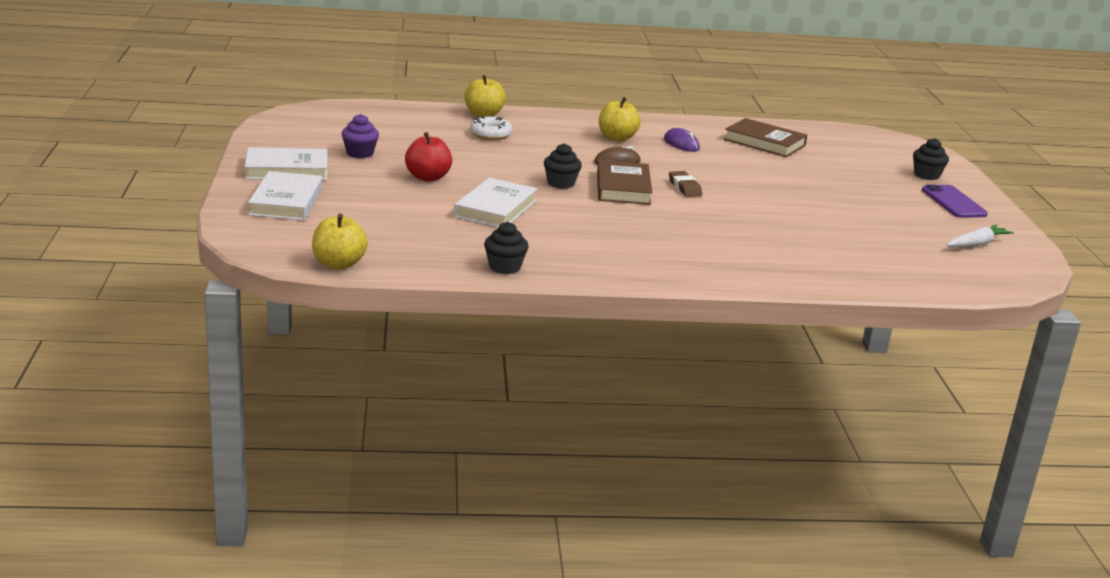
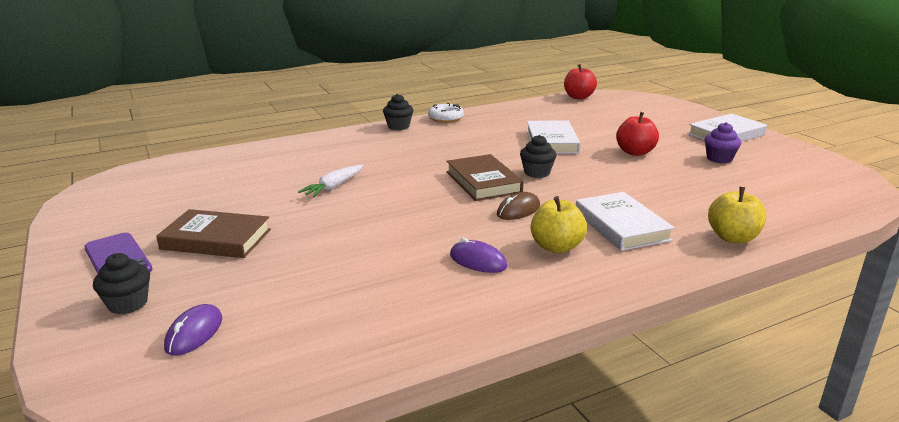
camera: 160 degrees right, 0 degrees up
(286, 201) = (674, 117): white book -> white book (621, 226)
(338, 264) = (578, 97): yellow apple -> red apple
(490, 134) = (674, 210): white donut -> white donut (446, 118)
(504, 267) = (495, 112): black cupcake -> black cupcake (398, 126)
(684, 188) = (430, 197): brown eraser -> none
(764, 142) = (373, 302): brown book -> brown book (216, 239)
(876, 154) = (194, 333): none -> purple mouse
(977, 244) = (128, 206): white carrot -> white carrot (334, 187)

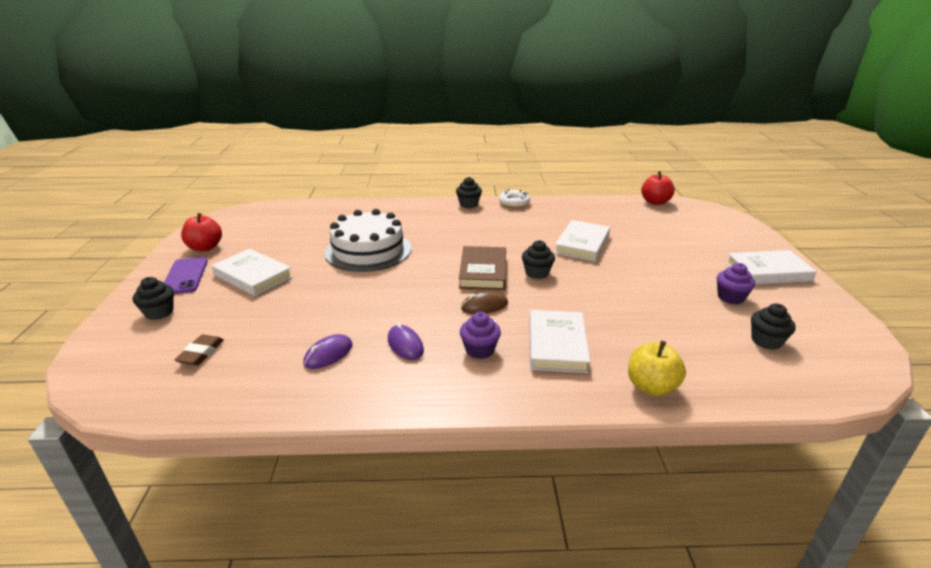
camera: 25 degrees right, 5 degrees up
(194, 333) = (172, 347): purple mouse -> purple mouse (328, 354)
(216, 239) = (253, 276): brown book -> white book
(243, 329) = (201, 353): none -> brown eraser
(334, 187) = (368, 250): white carrot -> white cake
(556, 247) = (479, 350): yellow apple -> purple cupcake
(635, 152) = (650, 271): red apple -> red apple (205, 247)
(778, 184) = (766, 341): none -> black cupcake

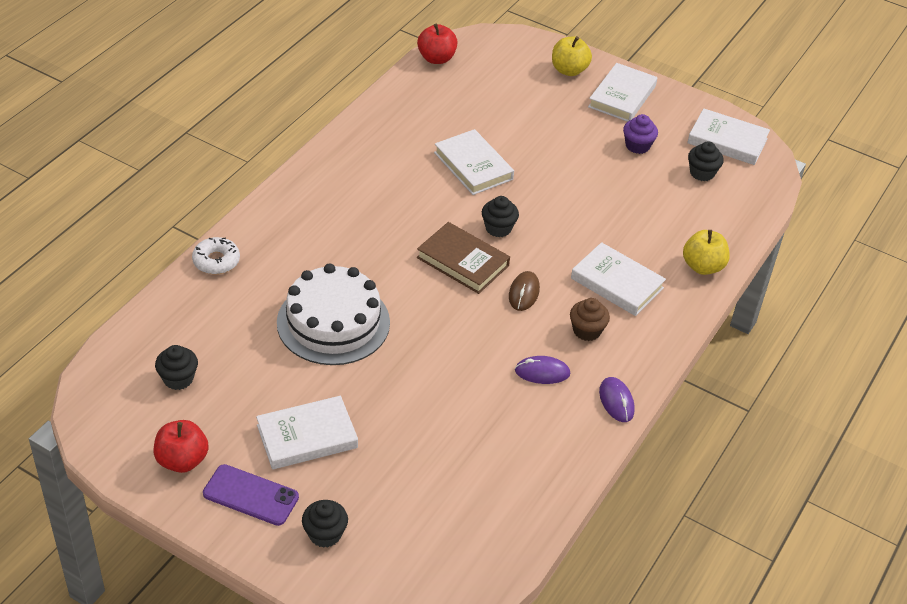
camera: 60 degrees left, 15 degrees up
(201, 353) = (440, 516): brown eraser -> none
(328, 354) = (515, 427): purple mouse -> purple mouse (616, 401)
(468, 204) = (294, 189): black cupcake -> black cupcake (178, 379)
(479, 350) = (587, 331): purple cupcake -> brown cupcake
(514, 203) = (330, 154): white donut -> white donut (216, 261)
(745, 243) = (569, 70): none -> yellow apple
(834, 340) = (727, 141): none -> white book

